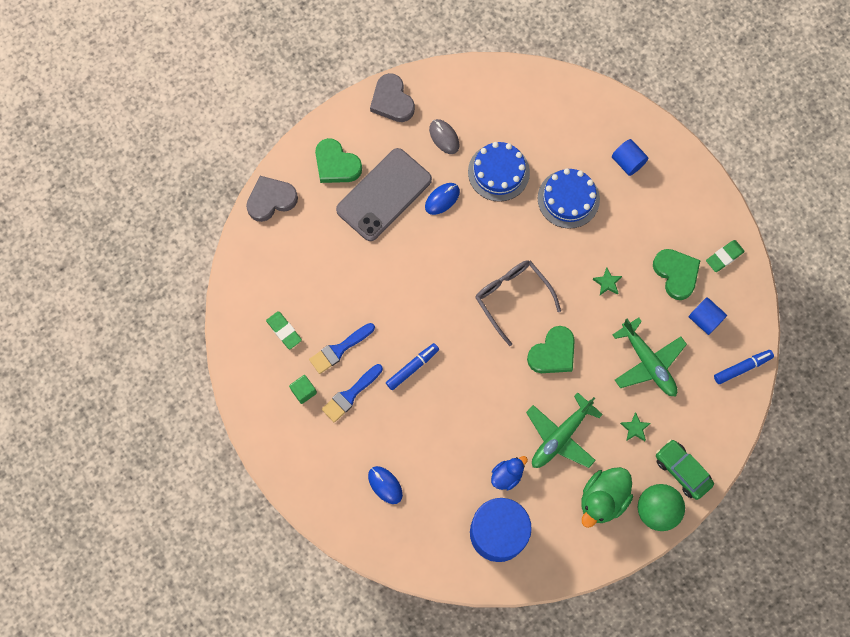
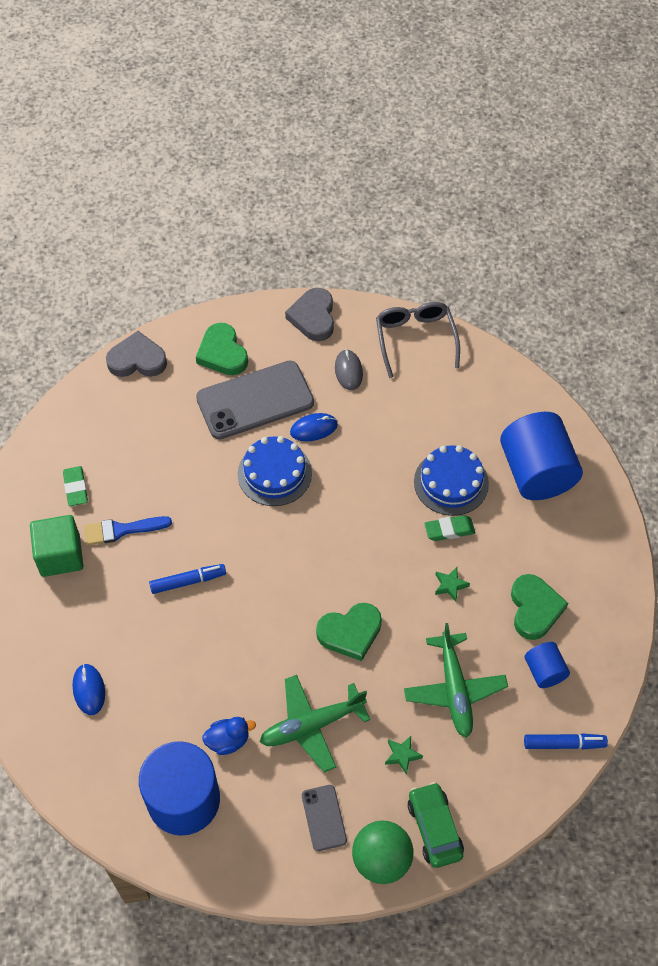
camera: 25 degrees right, 15 degrees down
(304, 391) = (60, 555): green cube -> green cube, size x1.84
(350, 395) = (106, 580): blue brush -> none
(498, 172) = (388, 426): blue cake -> blue cake (274, 473)
(512, 298) = (336, 556): grey glasses -> grey glasses (415, 339)
(603, 499) = (324, 818): green duck -> grey phone
(627, 162) = (536, 472): blue cylinder -> blue cylinder, size x2.03
(724, 257) = (600, 614): green eraser -> green eraser (449, 530)

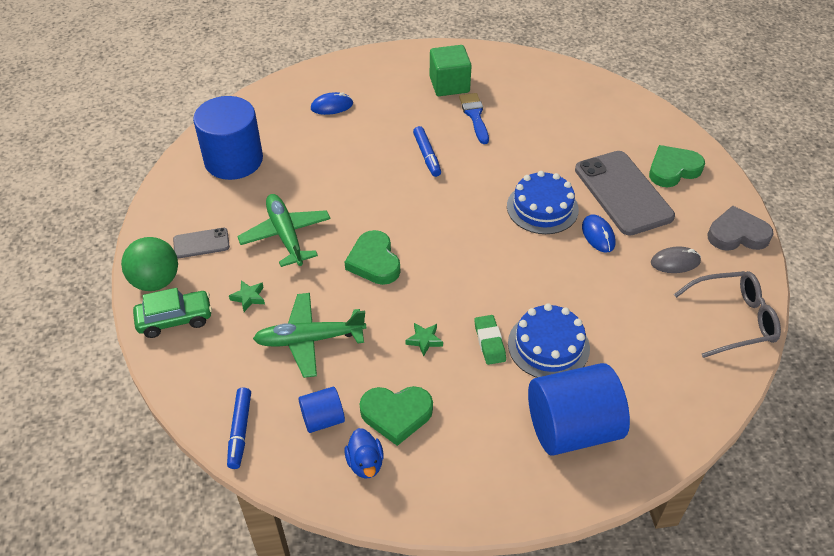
camera: 90 degrees right, 10 degrees down
(76, 488) = (513, 89): green eraser -> none
(137, 360) = (651, 116): grey heart -> none
(228, 740) = (279, 184): blue duck -> blue duck (365, 463)

